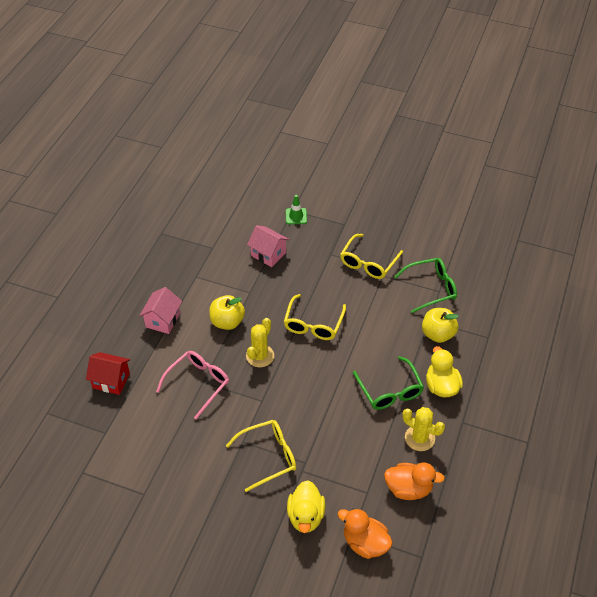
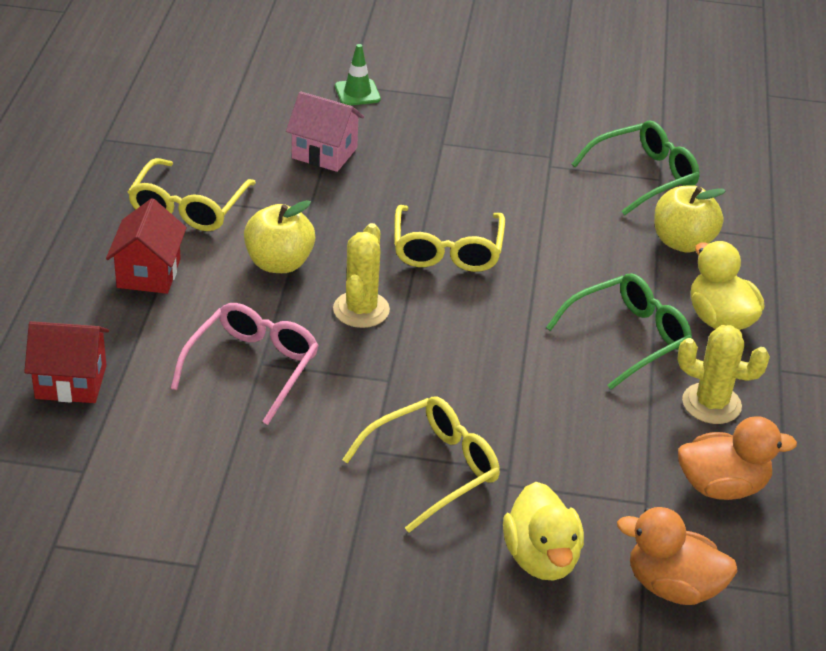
camera: 15 degrees left, 10 degrees down
(163, 320) = (148, 273): pink house -> red house
(368, 263) = (516, 150): yellow glasses -> yellow glasses (188, 208)
(390, 391) = (629, 337): green glasses -> green glasses turned 90 degrees counterclockwise

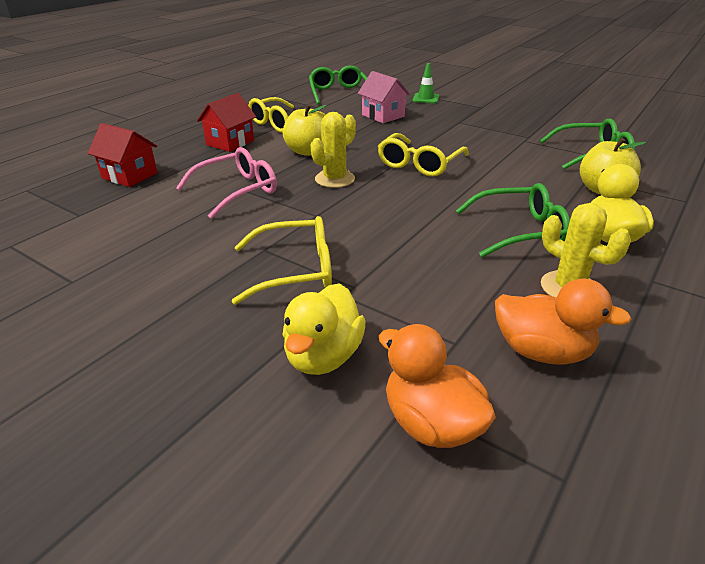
camera: 30 degrees right, 5 degrees down
(209, 106) = (338, 93): none -> green glasses

